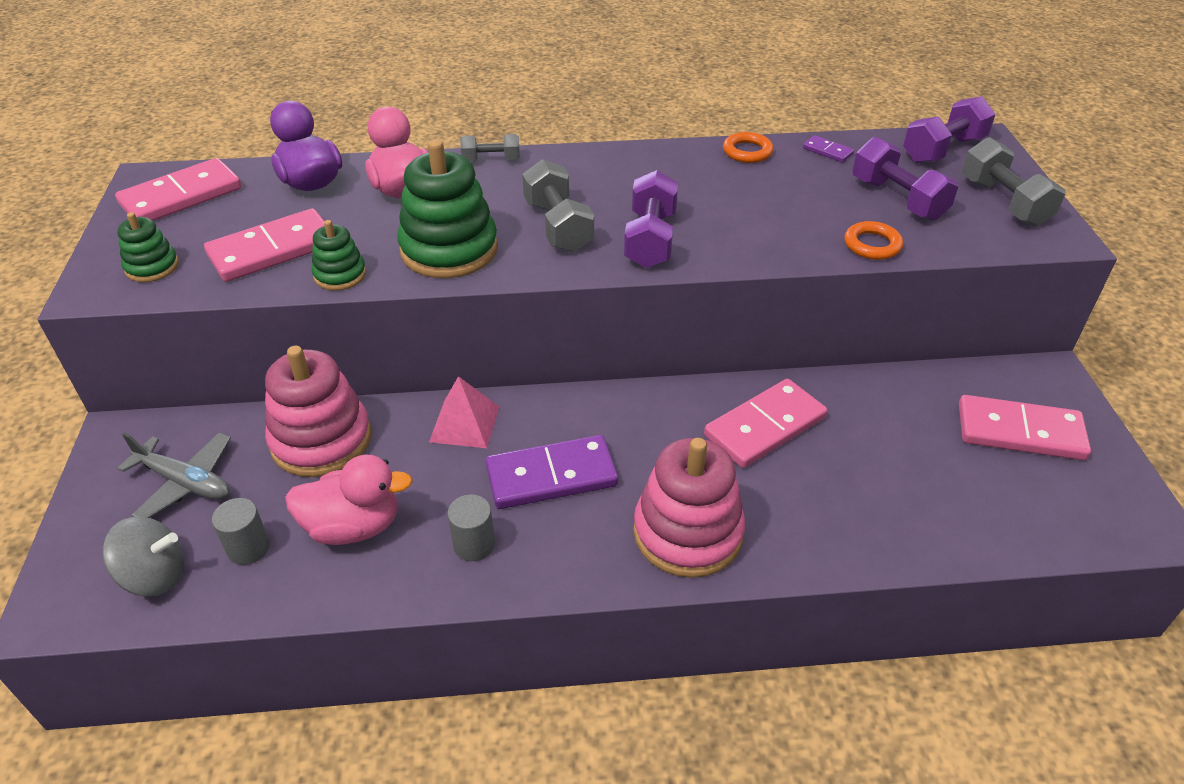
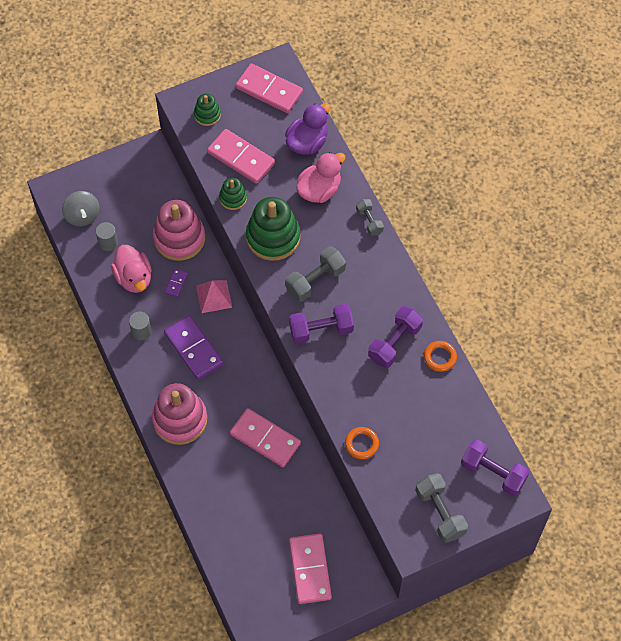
camera: 70 degrees right, 20 degrees up
(185, 482) = (133, 196): grey plane -> none
(827, 151) = (461, 404): purple domino -> purple domino (176, 283)
(897, 199) = (418, 452): purple dumbbell -> purple dumbbell (394, 343)
(1003, 202) = (440, 513): grey dumbbell -> grey dumbbell turned 75 degrees counterclockwise

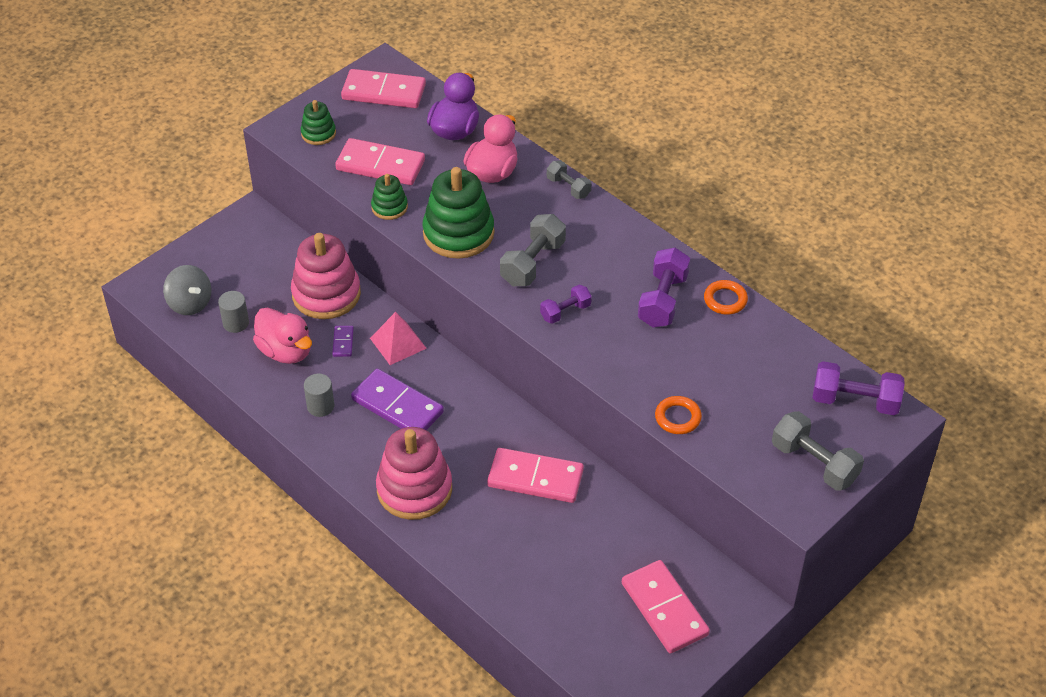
camera: 20 degrees left, 15 degrees down
(321, 330) = (565, 312): purple dumbbell -> purple dumbbell, size x0.61

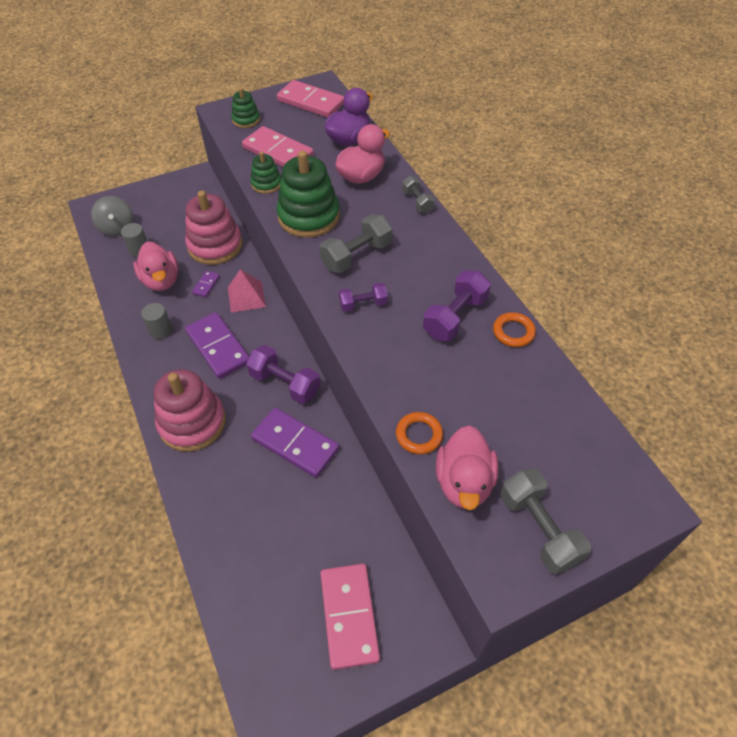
camera: 20 degrees right, 5 degrees up
(535, 478) = (295, 444): pink domino -> purple domino
(735, 445) = (464, 482): none -> pink duck
(855, 401) = (606, 471): purple dumbbell -> purple dumbbell (285, 384)

